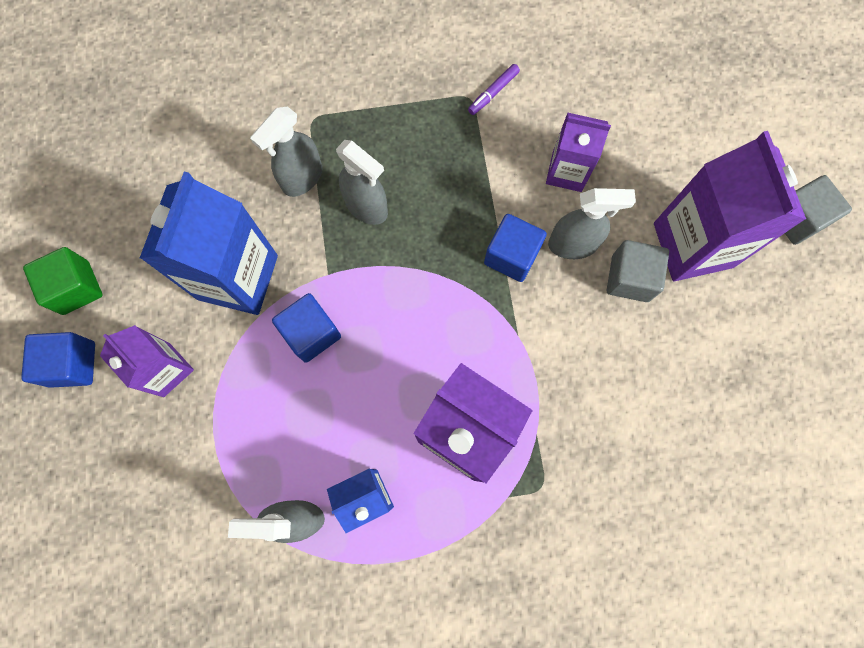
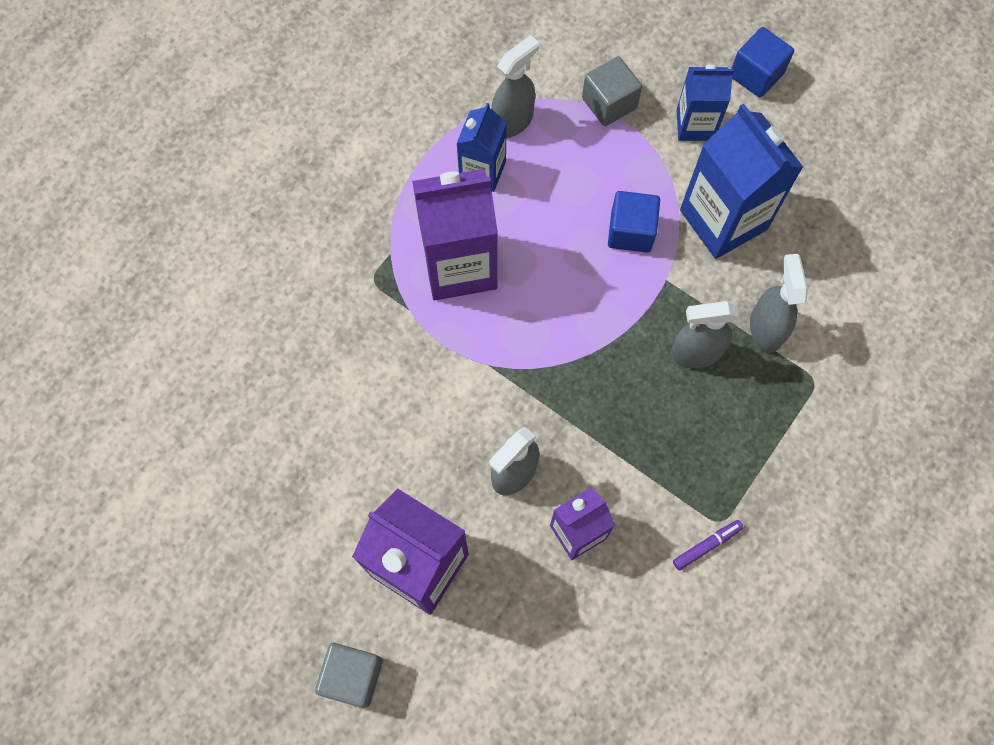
camera: 135 degrees right, 5 degrees down
(76, 288) = (815, 115): green cube -> none
(166, 369) = (695, 125): purple carton -> blue carton
(493, 93) = (706, 545): purple marker -> purple marker turned 60 degrees clockwise
(511, 256) = (551, 419): blue cube -> none
(630, 278) = (445, 488): grey cube -> grey cube (609, 103)

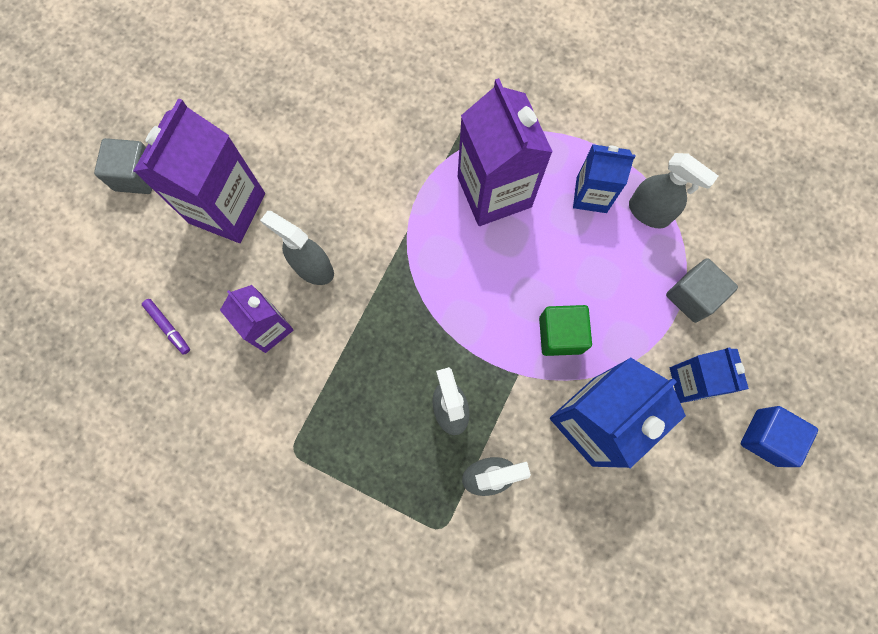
camera: 80 degrees right, 5 degrees up
(630, 231) = (560, 335): blue cube -> green cube
(706, 545) = (269, 441): purple marker -> purple marker (168, 327)

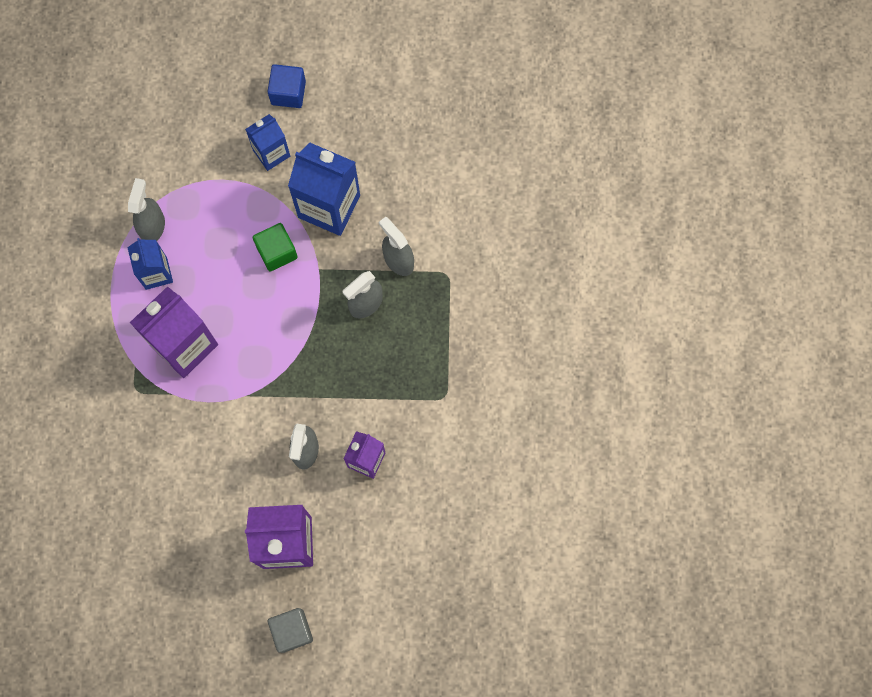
camera: 115 degrees left, 0 degrees up
(168, 327) = (399, 534): purple marker -> none
(692, 296) = (207, 173): grey cube -> none

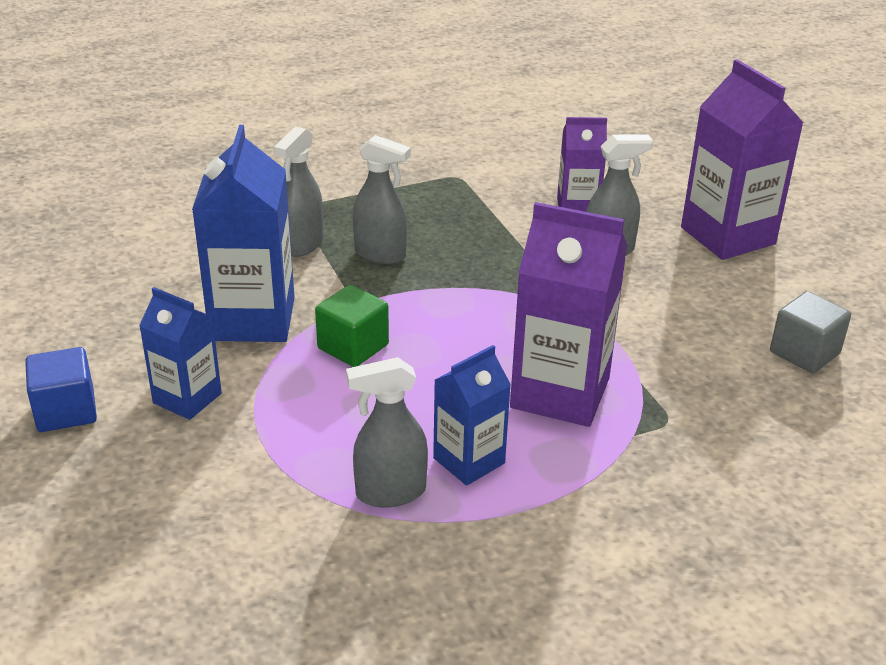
camera: 115 degrees left, 40 degrees down
(292, 631) = (815, 208): grey cube -> grey cube (804, 353)

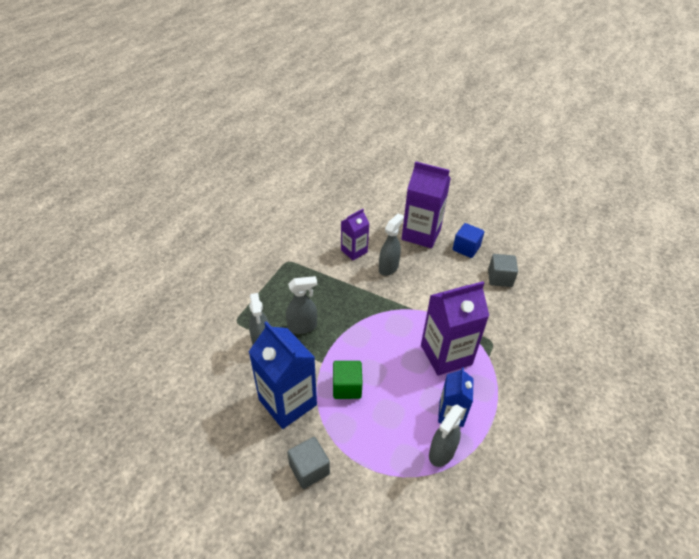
camera: 40 degrees left, 10 degrees up
(66, 411) = (262, 521): blue cube -> blue cube (466, 248)
(187, 398) = (309, 469): blue carton -> grey cube

